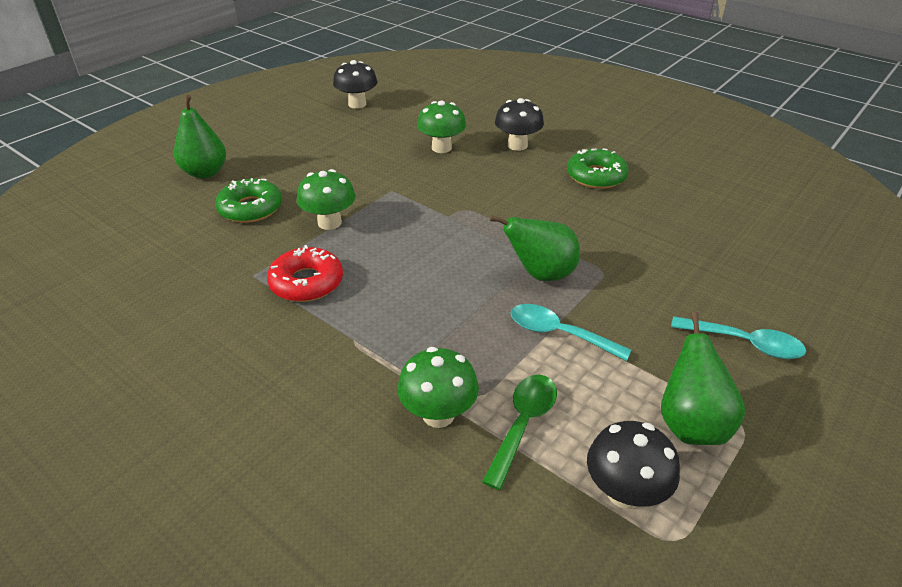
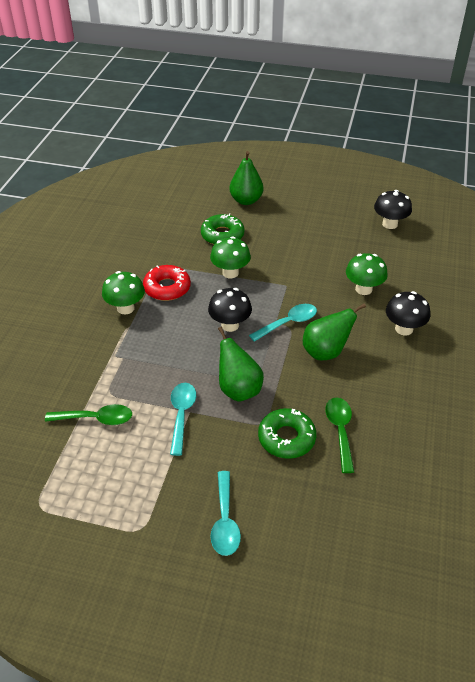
camera: 65 degrees right, 5 degrees up
(438, 414) = (88, 381): green mushroom -> green mushroom (125, 308)
(455, 208) = (288, 323): none -> turquoise spoon
(596, 176) = (394, 389): green donut -> green donut (286, 438)
(624, 492) = (63, 476): black mushroom -> black mushroom (230, 325)
(638, 224) = (340, 431): none -> green spoon
(690, 425) = (129, 500): green pear -> green pear (325, 352)

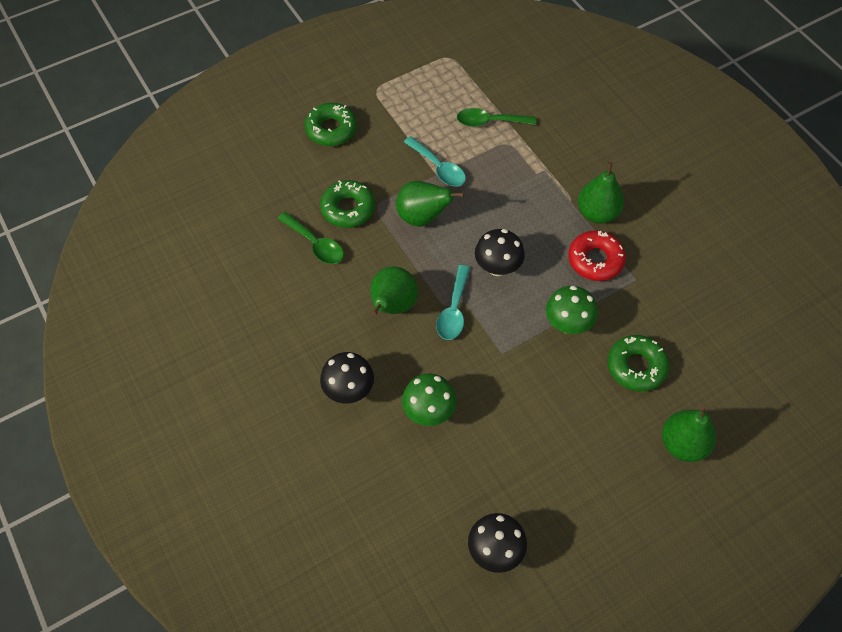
camera: 135 degrees right, 15 degrees up
(96, 419) = (490, 122): green spoon -> green spoon turned 45 degrees clockwise
(125, 308) = (597, 213): green mushroom -> green pear
(225, 521) = (331, 129): turquoise spoon -> green donut

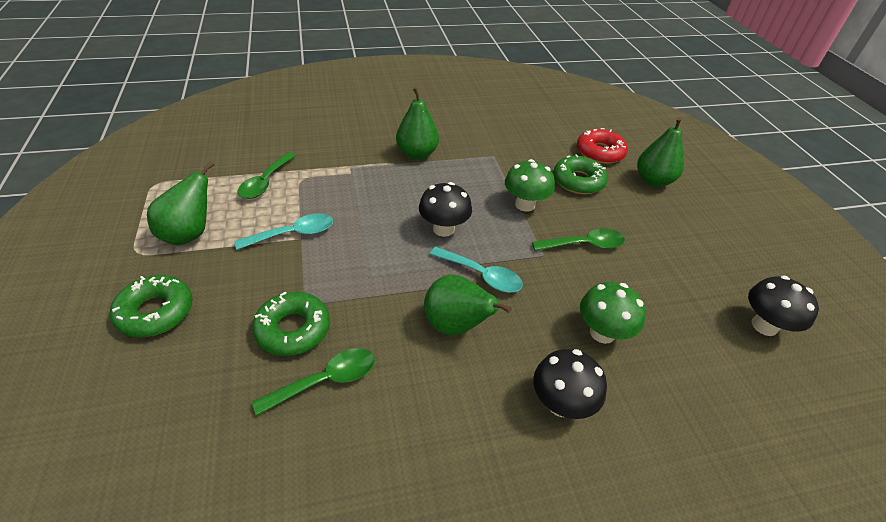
camera: 75 degrees left, 15 degrees down
(422, 217) = (350, 265): green pear -> green pear (189, 234)
(533, 385) = (584, 245): none -> green spoon
(595, 260) = (464, 169): red donut -> red donut (600, 152)

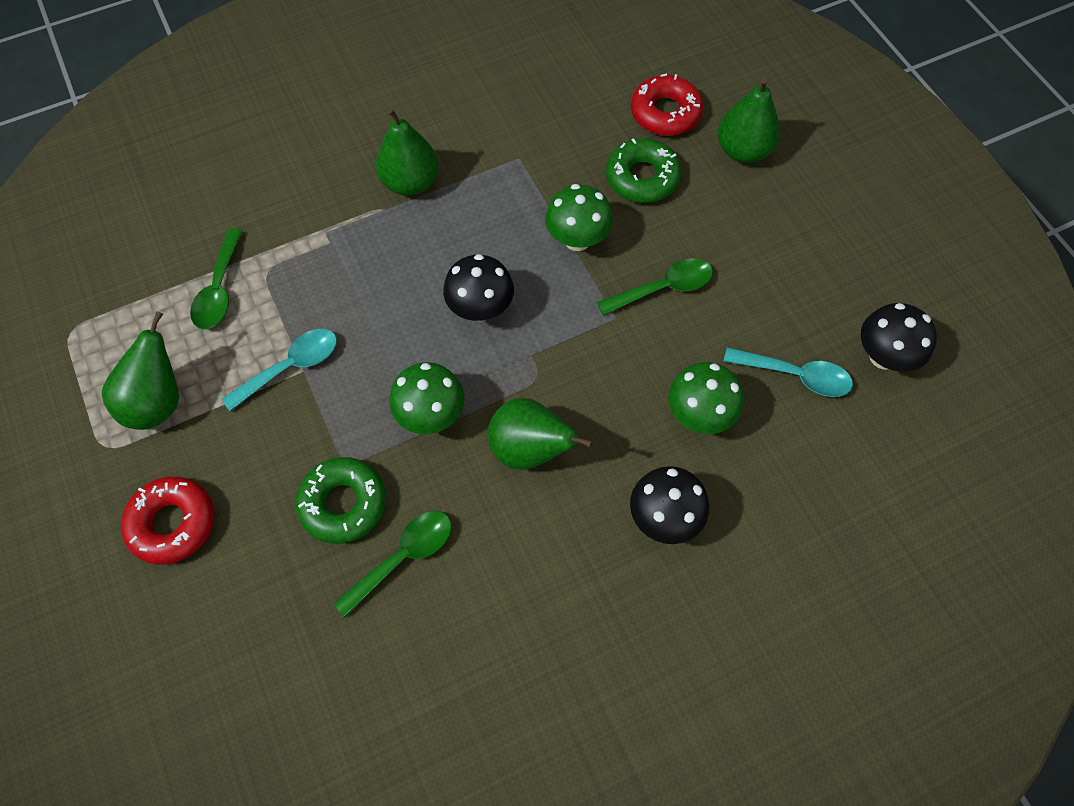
camera: 10 degrees left, 20 degrees up
(155, 312) = (173, 523): green donut -> red donut
(385, 285) = (431, 415): none -> green mushroom
(481, 275) = (544, 369): turquoise spoon -> turquoise spoon (795, 375)

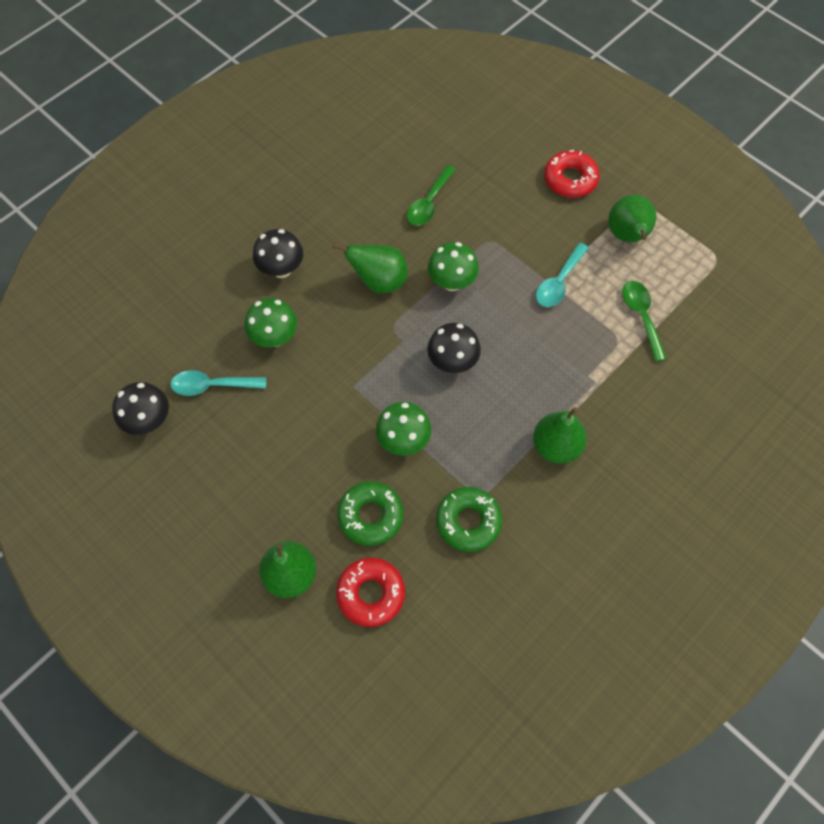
camera: 160 degrees right, 0 degrees up
(343, 503) = (479, 218): green donut -> green donut (468, 521)
(663, 288) = (324, 421): green spoon -> none

